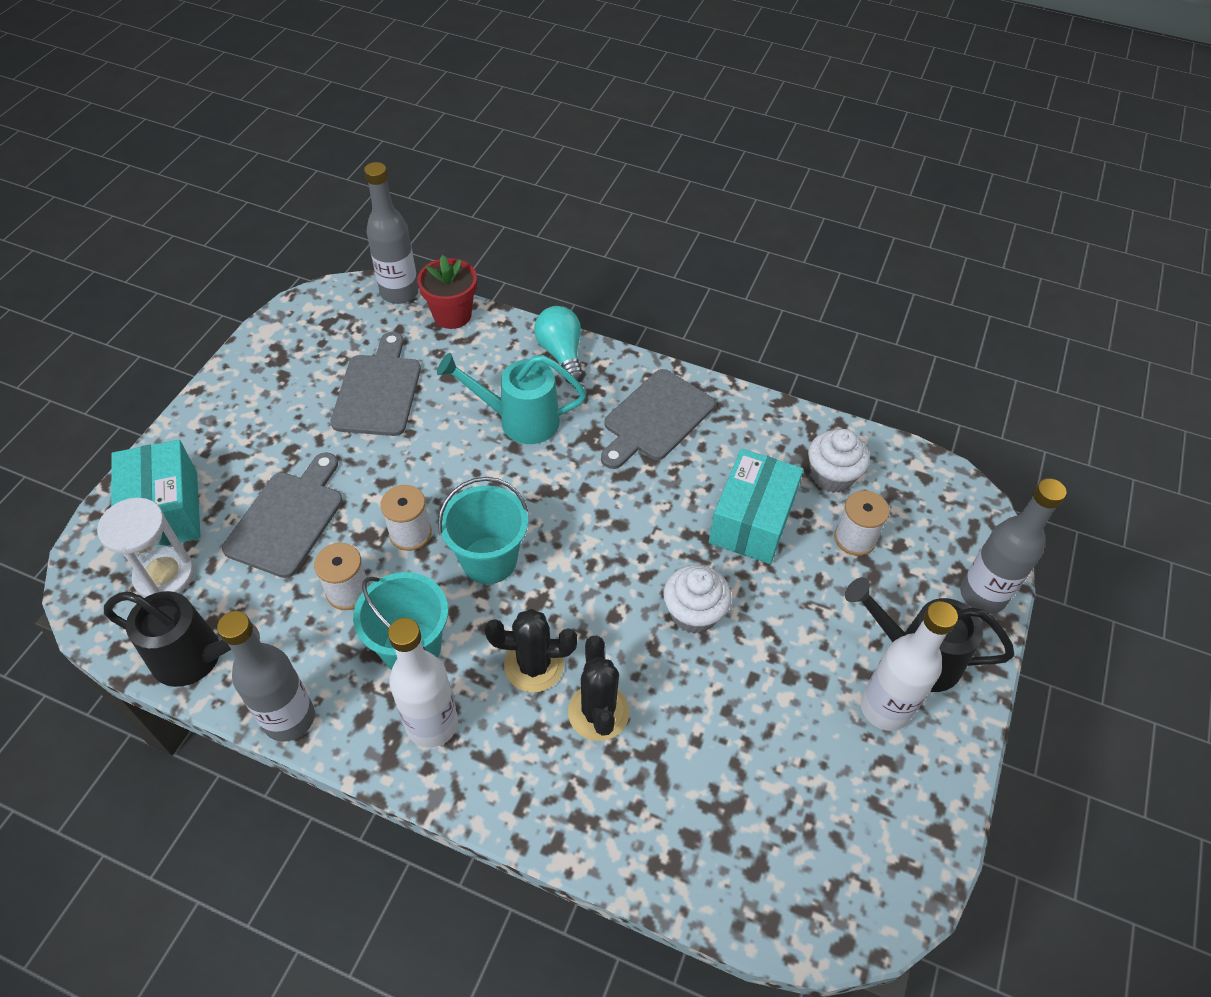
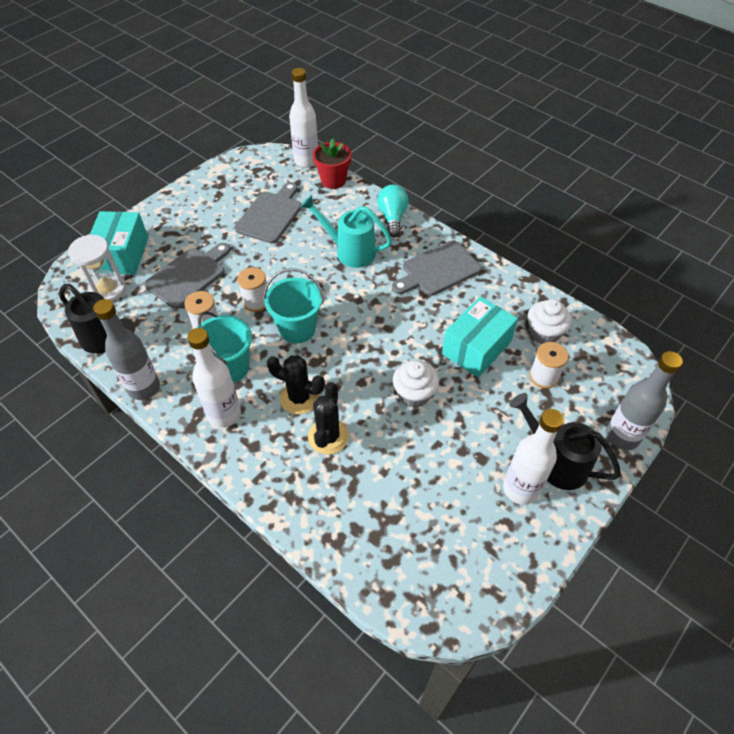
camera: 20 degrees right, 0 degrees up
(399, 292) = (306, 161): grey bottle -> white bottle

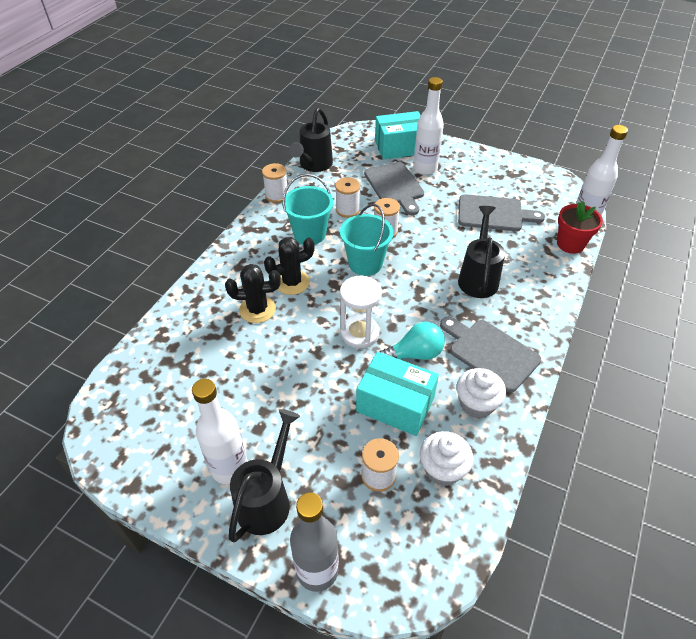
camera: 75 degrees right, 5 degrees down
(107, 290) = (361, 151): white hourglass -> white hourglass (359, 333)
(144, 387) = (277, 195): grey bottle -> white spool
(188, 276) = (395, 186): grey cutting board -> grey cutting board turned 45 degrees clockwise
(224, 414) = (264, 243): white bottle -> white bottle (425, 169)
(299, 398) = (292, 282): black cactus -> black cactus turned 60 degrees clockwise
(350, 251) = (478, 278): turquoise watering can -> black watering can
(392, 217) = (546, 300): turquoise light bulb -> turquoise light bulb (414, 354)
(414, 394) = (319, 361): white cupcake -> white cupcake (476, 404)

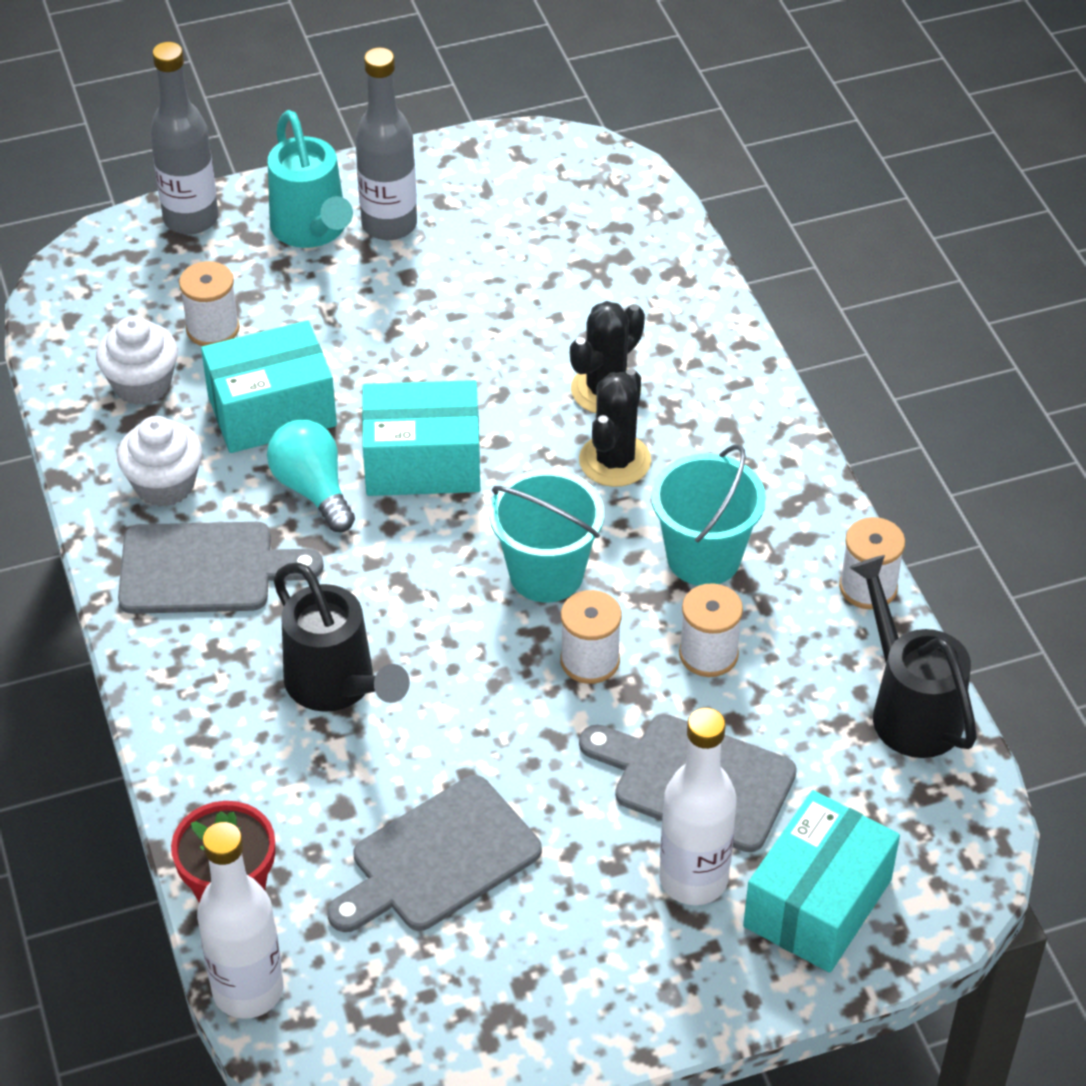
camera: 135 degrees right, 0 degrees up
(229, 468) = (389, 225): white bottle -> grey bottle
(267, 499) = (312, 230): black watering can -> turquoise watering can
(359, 333) = (422, 462): white hourglass -> turquoise box
(414, 354) = (313, 489): turquoise light bulb -> turquoise light bulb turned 120 degrees clockwise

